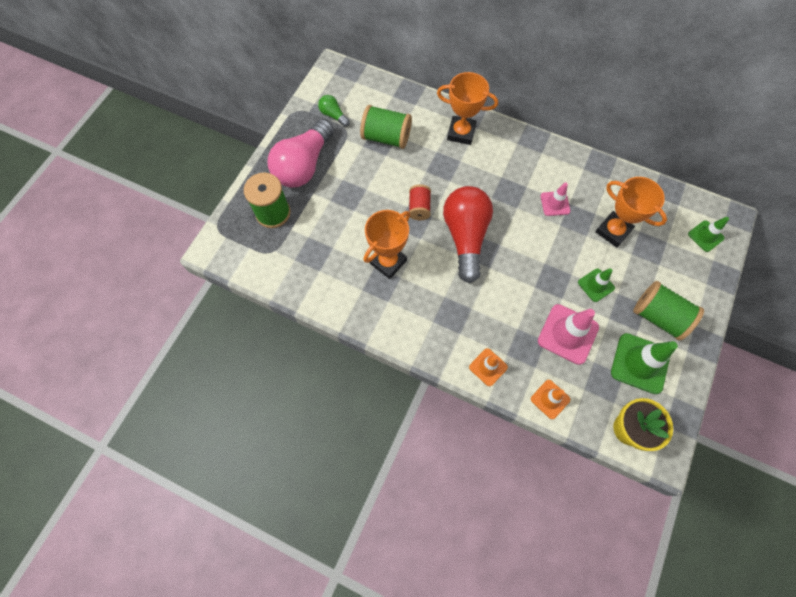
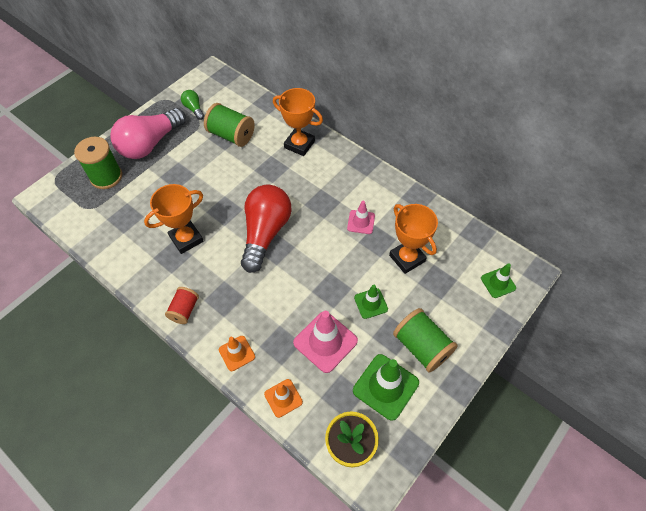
camera: 15 degrees right, 10 degrees down
(419, 208) = (234, 199): red spool -> red spool (184, 310)

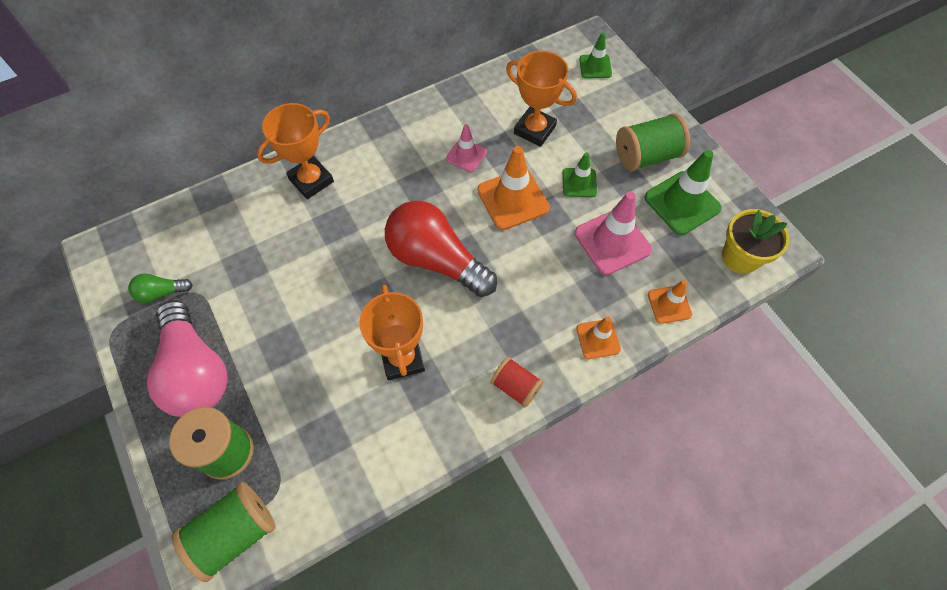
camera: 70 degrees left, 5 degrees up
(231, 135) = (246, 256): green spool -> green spool (235, 533)
(335, 263) = (513, 199): none -> orange traffic cone
(407, 258) = (534, 130): orange trophy -> orange trophy turned 45 degrees clockwise

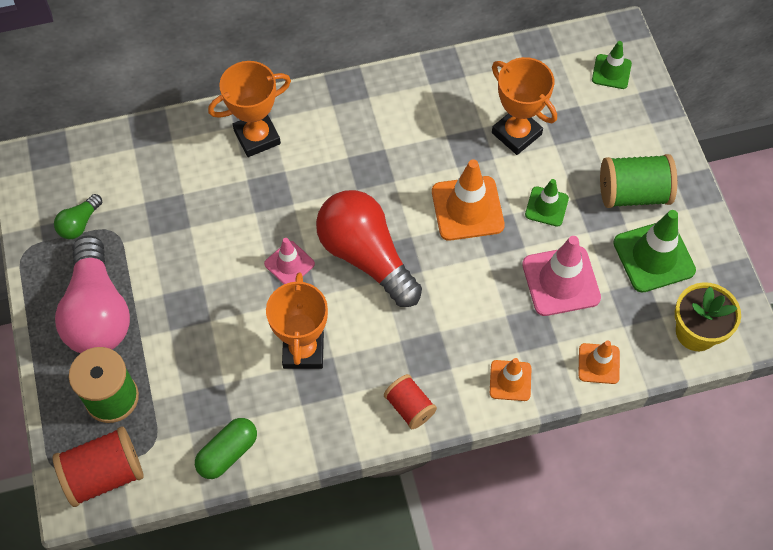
camera: 15 degrees right, 0 degrees up
(161, 292) = (79, 223): green light bulb -> green light bulb turned 60 degrees counterclockwise
(235, 533) = (104, 474): green spool -> red spool
(355, 477) = (227, 453): none -> green capsule
(466, 155) = (431, 146): pink traffic cone -> pink traffic cone (289, 264)

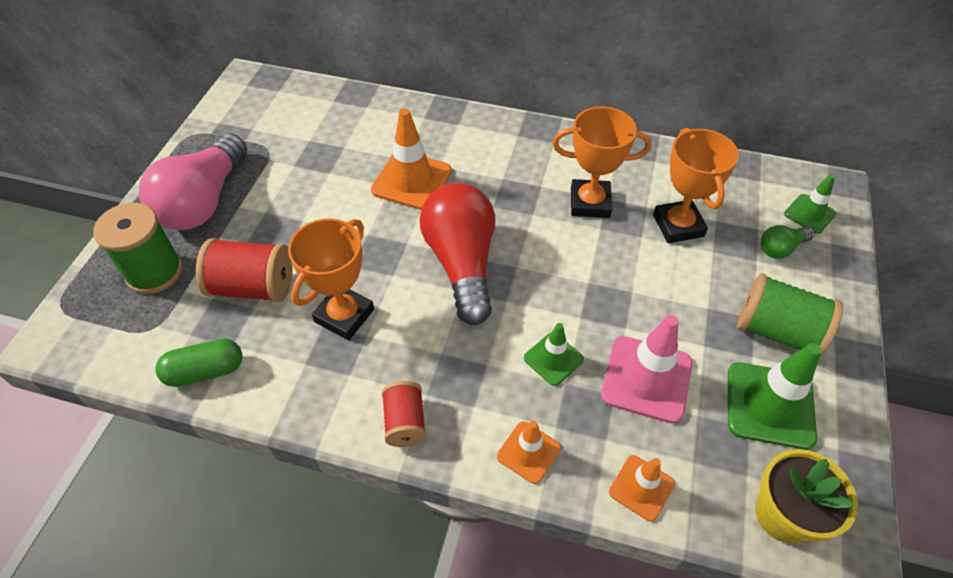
camera: 30 degrees right, 10 degrees down
(79, 223) = (248, 133): green light bulb -> green light bulb (781, 248)
(104, 474) = (91, 332): red spool -> red spool (253, 287)
(257, 137) = (436, 132): orange trophy -> orange trophy (590, 203)
(289, 264) = (388, 238): pink traffic cone -> none
(467, 208) = (588, 267): orange traffic cone -> orange traffic cone (411, 180)
(546, 206) = (672, 301): green traffic cone -> green traffic cone (553, 359)

